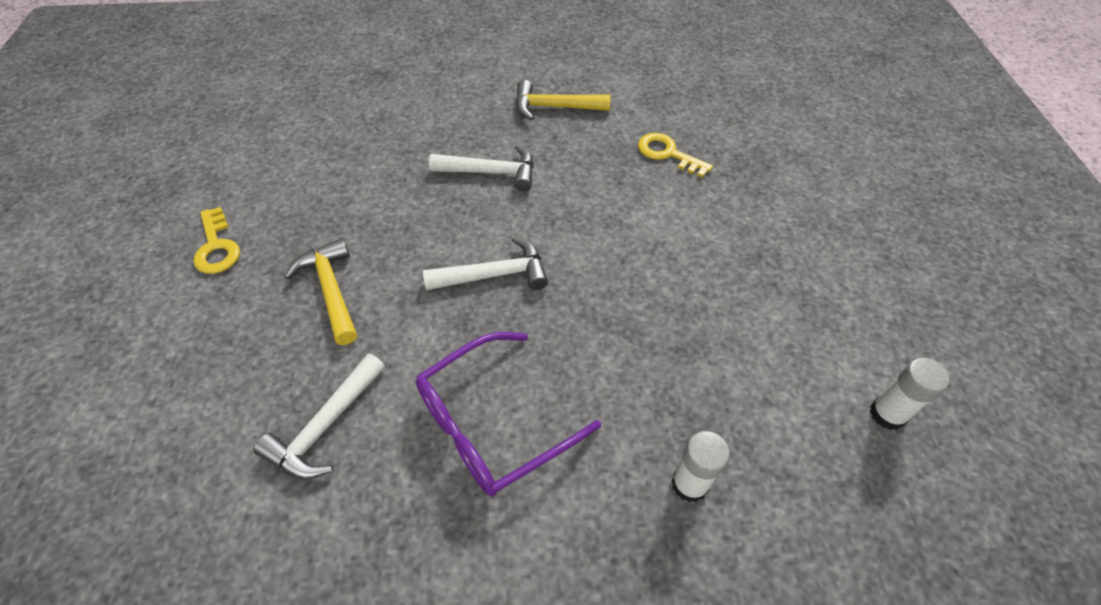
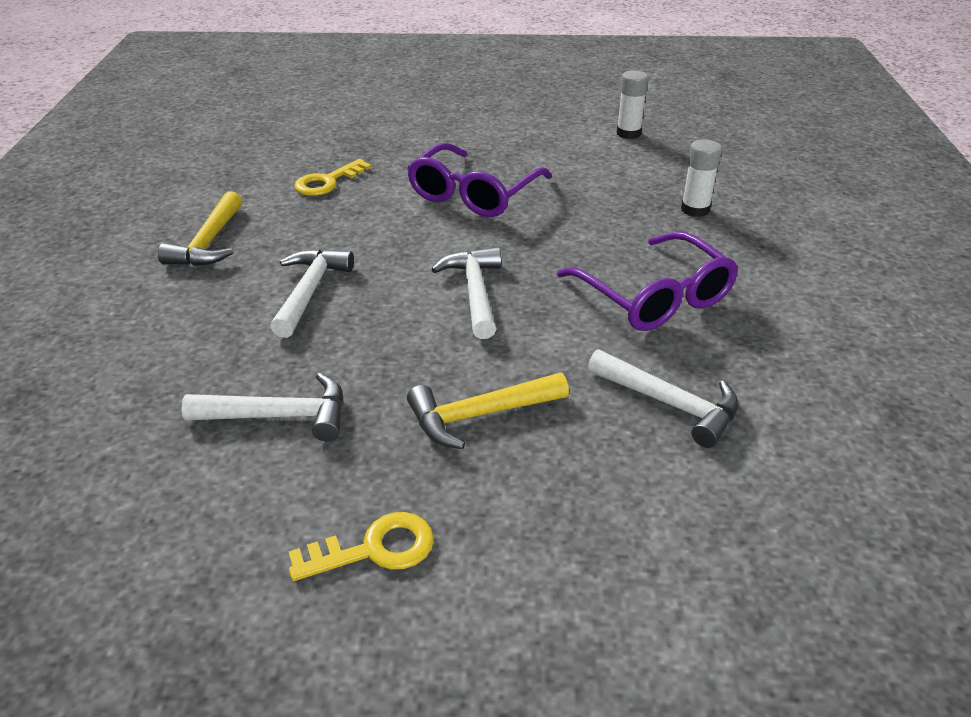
camera: 85 degrees left, 15 degrees down
(346, 183) = (280, 416): none -> white hammer
(672, 260) = (473, 194): none -> purple glasses

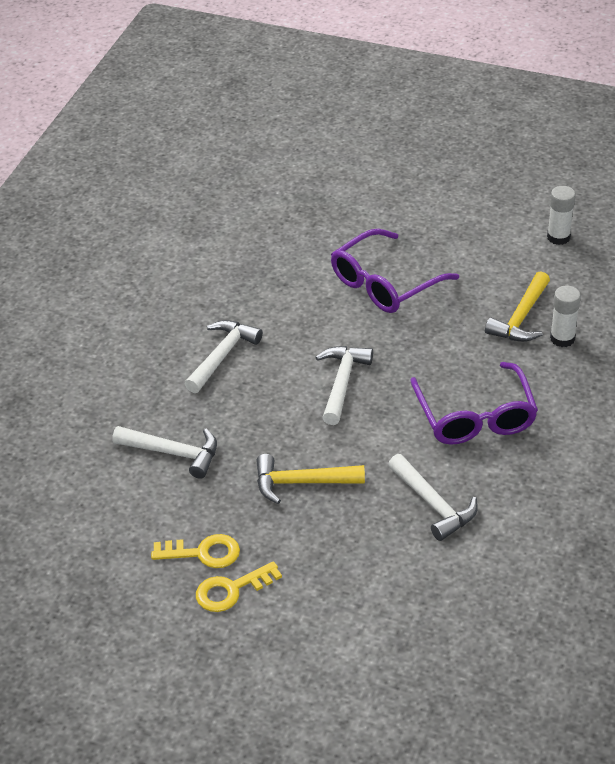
camera: 20 degrees right, 5 degrees up
(209, 243) = (161, 293): yellow hammer -> yellow hammer (521, 318)
(327, 182) = (270, 245): yellow key -> yellow key (231, 590)

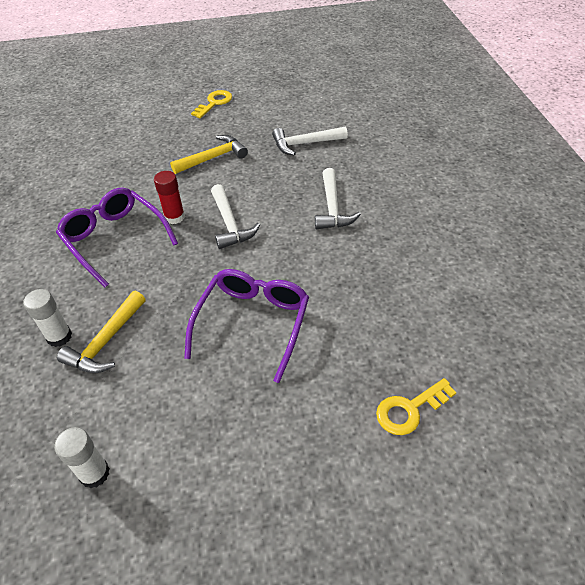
camera: 150 degrees right, 5 degrees up
(203, 553) = (242, 110): yellow key -> yellow key (409, 409)
(396, 417) = (174, 217): none -> red glue stick
(434, 505) = (120, 176): white hammer -> none
(521, 318) = (106, 342): yellow hammer -> yellow hammer turned 150 degrees counterclockwise

